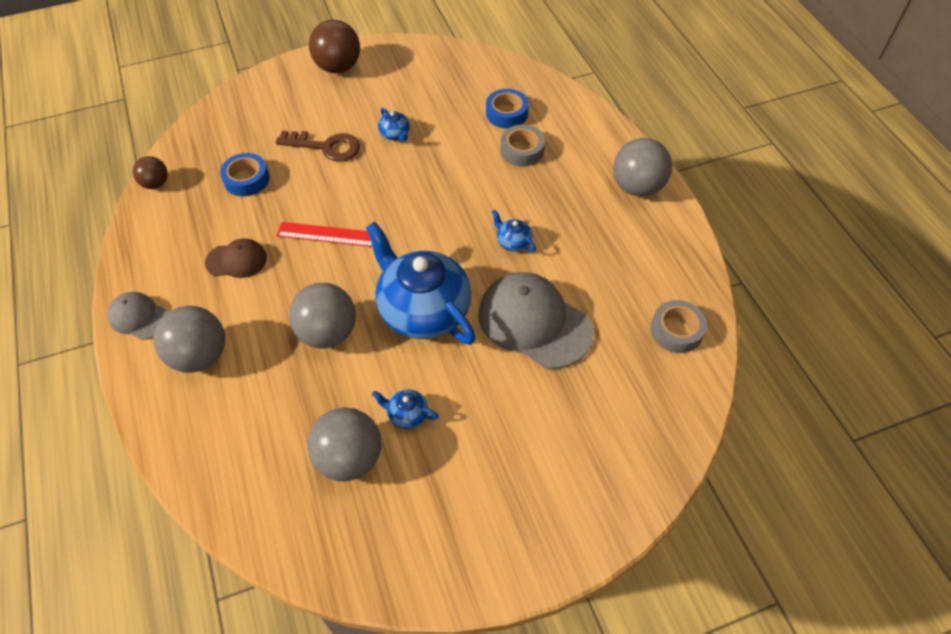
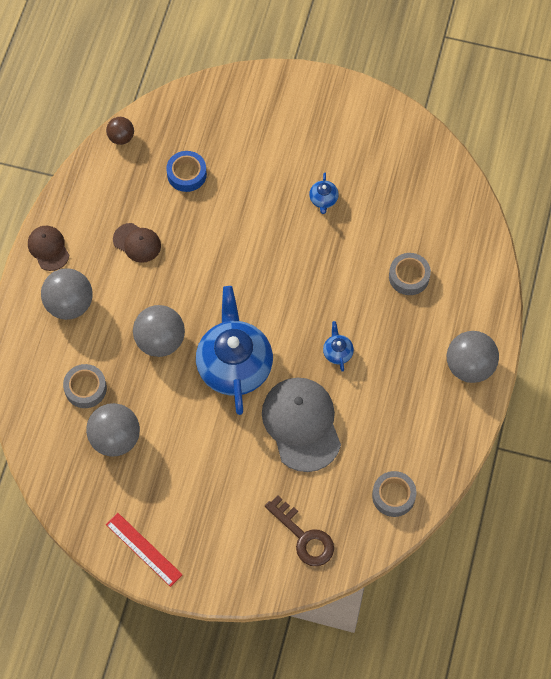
camera: 35 degrees right, 10 degrees up
(139, 317) = (48, 248): grey cap -> brown cap
(277, 428) = (85, 388): none -> grey tape
(326, 147) = (263, 179): brown key -> brown key (304, 537)
(327, 235) = (212, 261): red ruler -> red ruler (143, 549)
(338, 67) = (327, 102): brown ball -> none
(407, 414) = (170, 433): blue teapot -> none
(506, 113) = (425, 233): blue tape -> none

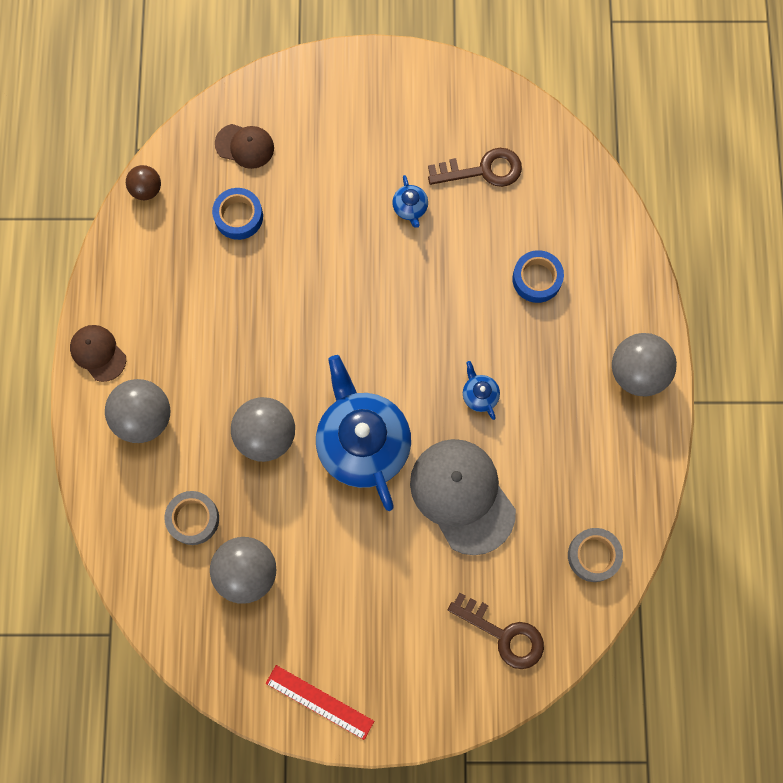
camera: 15 degrees left, 10 degrees up
(137, 243) = (203, 318): brown cap -> brown cap (245, 146)
(389, 185) = (483, 170): none -> brown key
(409, 276) = (537, 279): grey tape -> blue tape

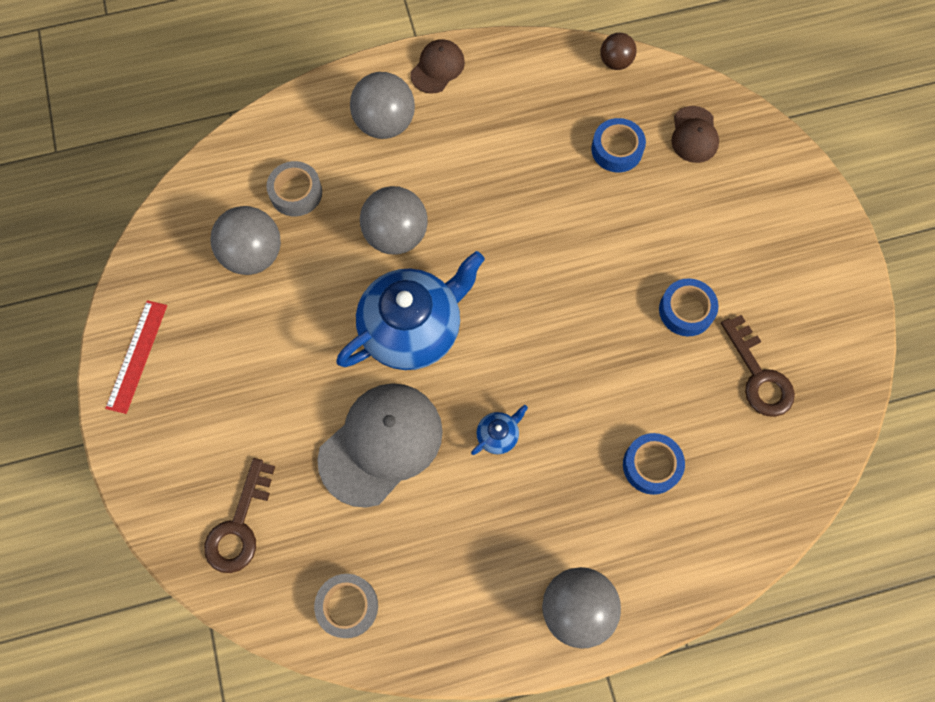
camera: 75 degrees right, 5 degrees down
(410, 208) = (686, 310): blue teapot -> blue tape

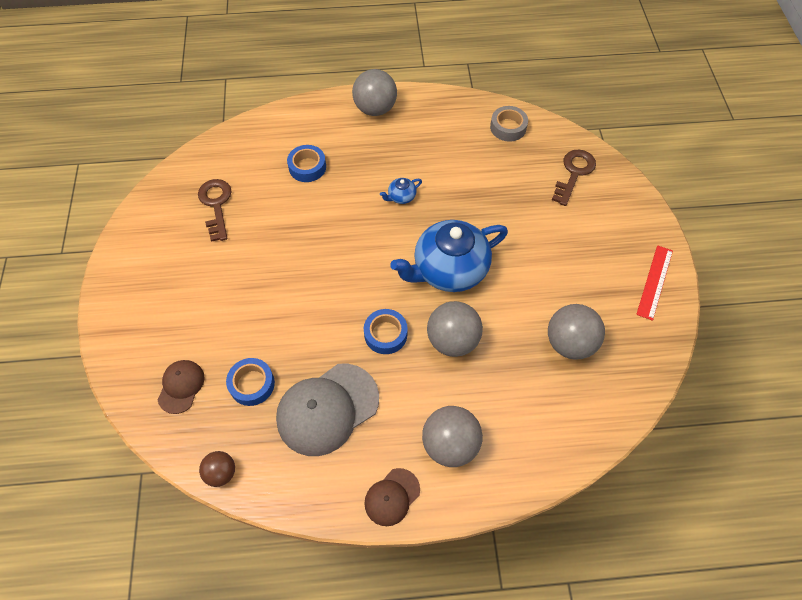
camera: 170 degrees left, 10 degrees down
(296, 193) = (534, 390): grey tape -> none
(381, 444) = (480, 203): grey cap -> grey cap (327, 409)
(686, 310) = (247, 252): blue tape -> blue tape (385, 334)

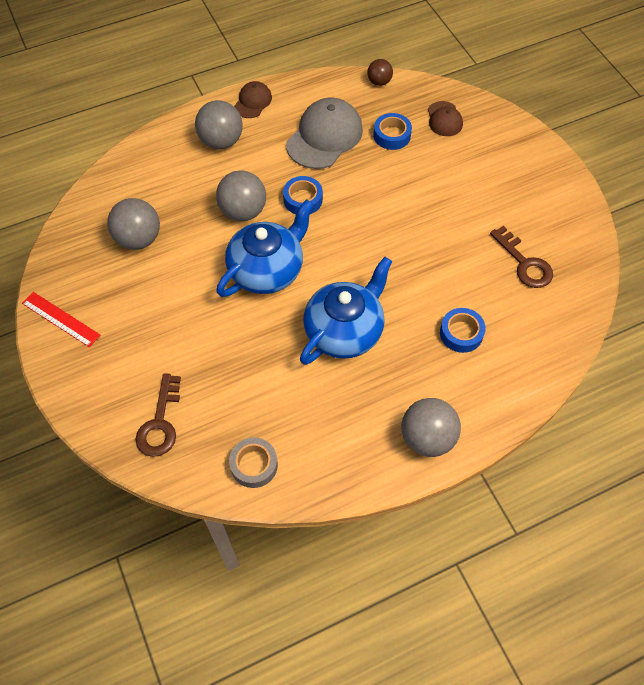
camera: 160 degrees right, 0 degrees up
(401, 197) = (344, 330): blue teapot -> blue teapot, size x2.49
(655, 282) = (60, 319): red ruler -> red ruler turned 60 degrees counterclockwise

